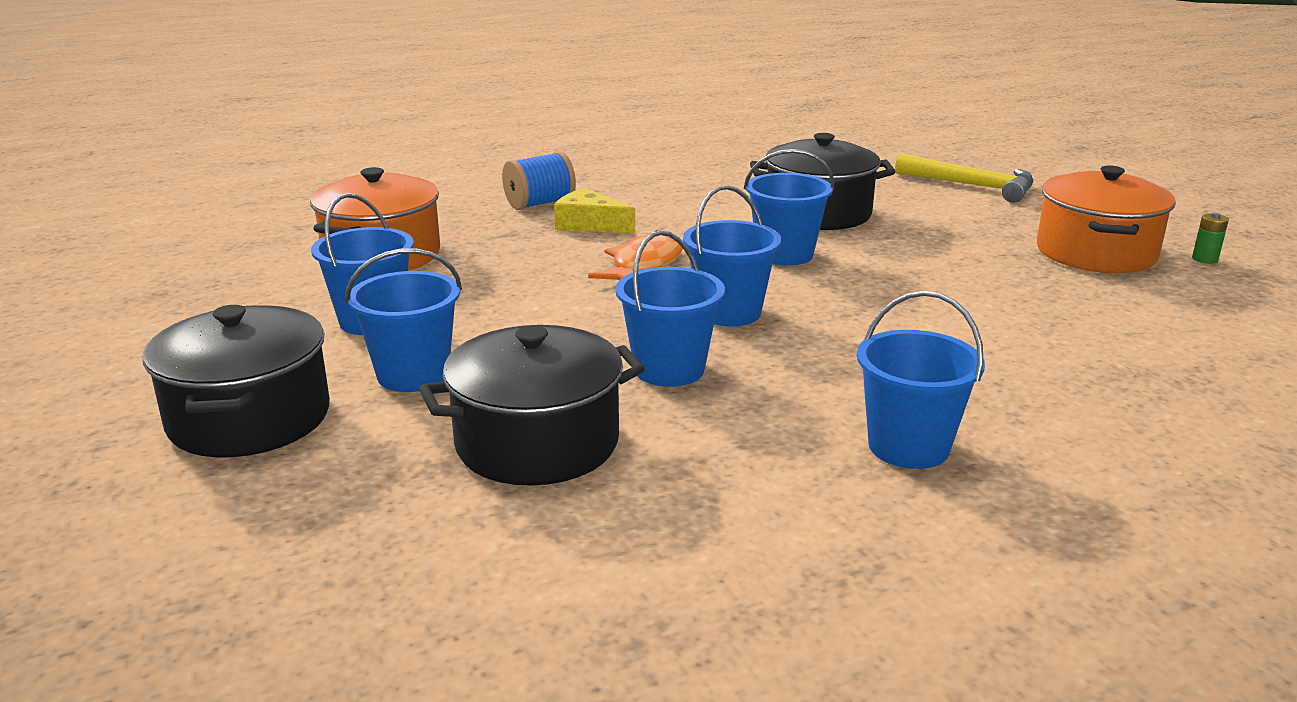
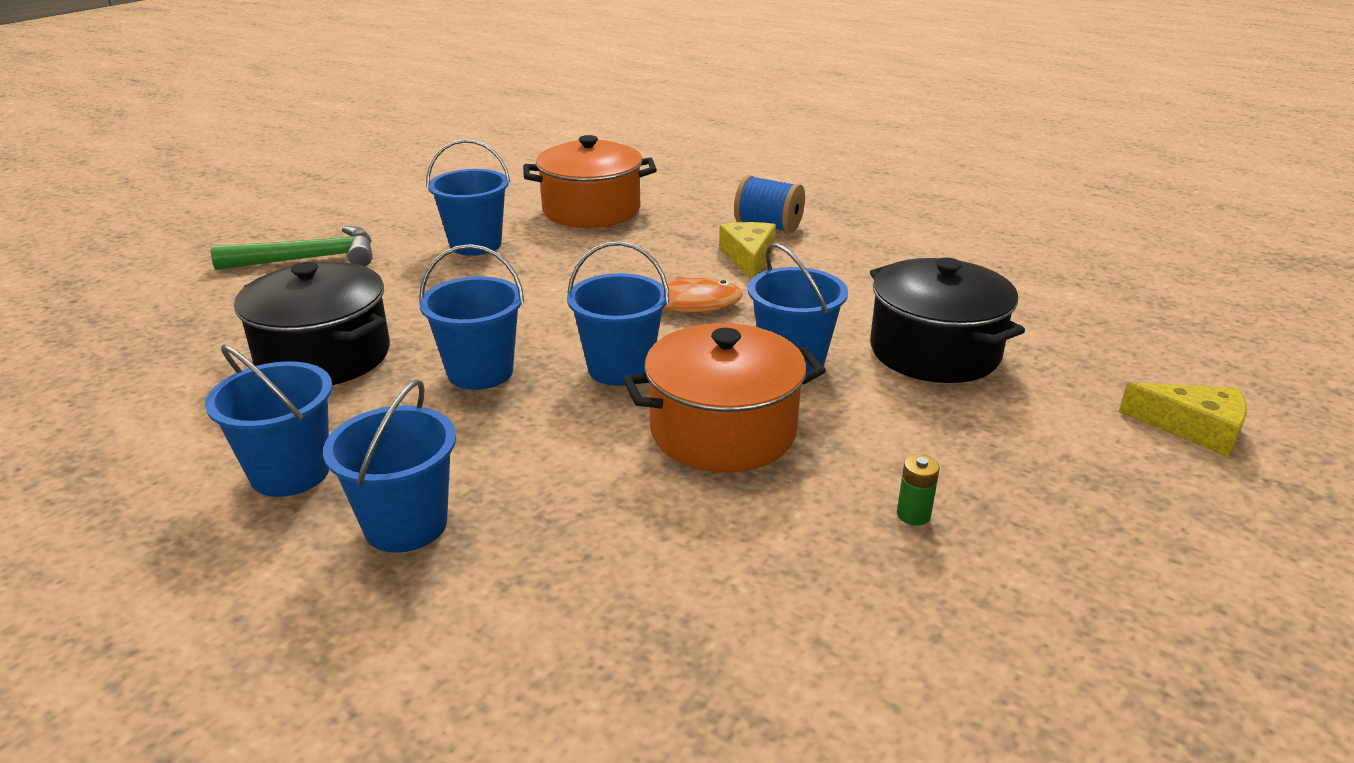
camera: 60 degrees right, 5 degrees up
(249, 418) = (309, 259): black pot -> green hammer
(413, 374) = (401, 284): blue bucket -> blue bucket (290, 473)
(972, 186) = (1193, 428): yellow hammer -> yellow cheese
(1095, 253) = (1079, 573): orange pot -> orange pot (723, 431)
(1204, 259) = (1202, 691): green battery -> green battery (913, 515)

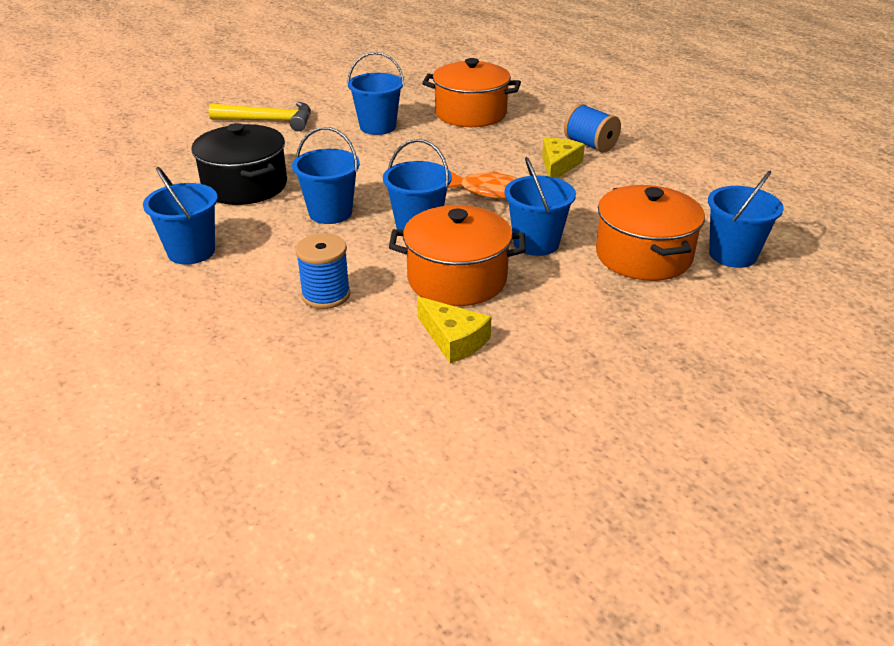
camera: 20 degrees right, 5 degrees up
(309, 259) = (269, 121): green hammer -> yellow hammer
(406, 525) = (237, 294): blue bucket -> blue bucket (732, 255)
(548, 495) = (326, 295): none -> blue spool
(913, 515) = (542, 356): green battery -> none
(934, 351) = (643, 256): black pot -> orange pot
(1193, 428) = (796, 346): yellow cheese -> yellow cheese (453, 339)

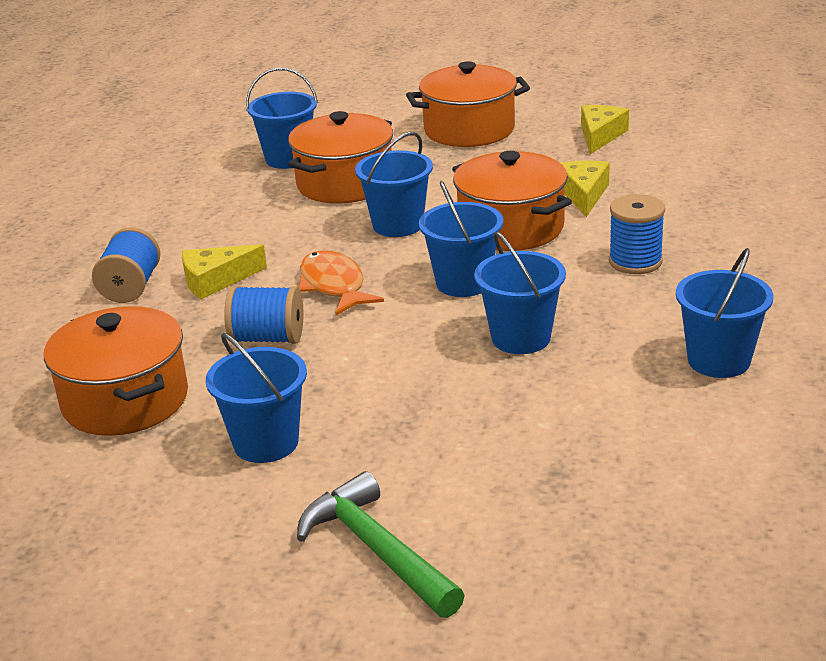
camera: 130 degrees left, 5 degrees down
(245, 186) = (566, 426): black pot -> none
(269, 121) = (377, 550): yellow hammer -> green hammer
(465, 156) = (268, 338): none -> blue spool
(555, 430) = (600, 136): none -> yellow cheese
(681, 365) = (469, 130): none -> orange pot

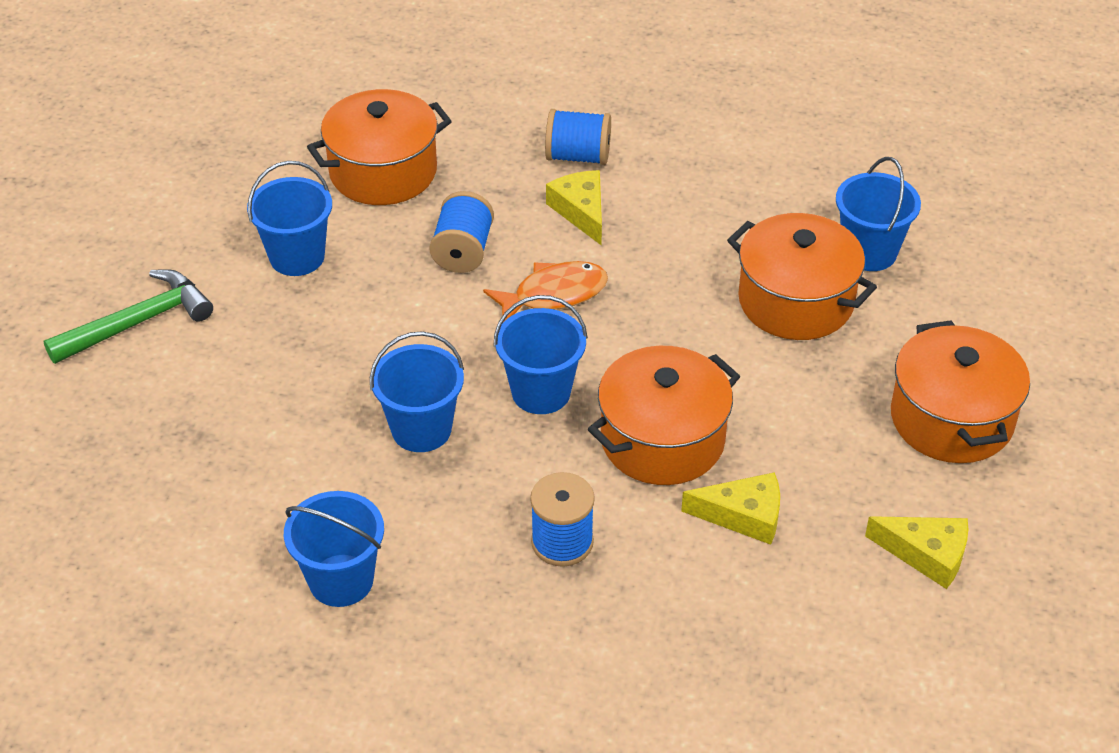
camera: 90 degrees right, 15 degrees up
(398, 225) = (682, 344): blue bucket -> none

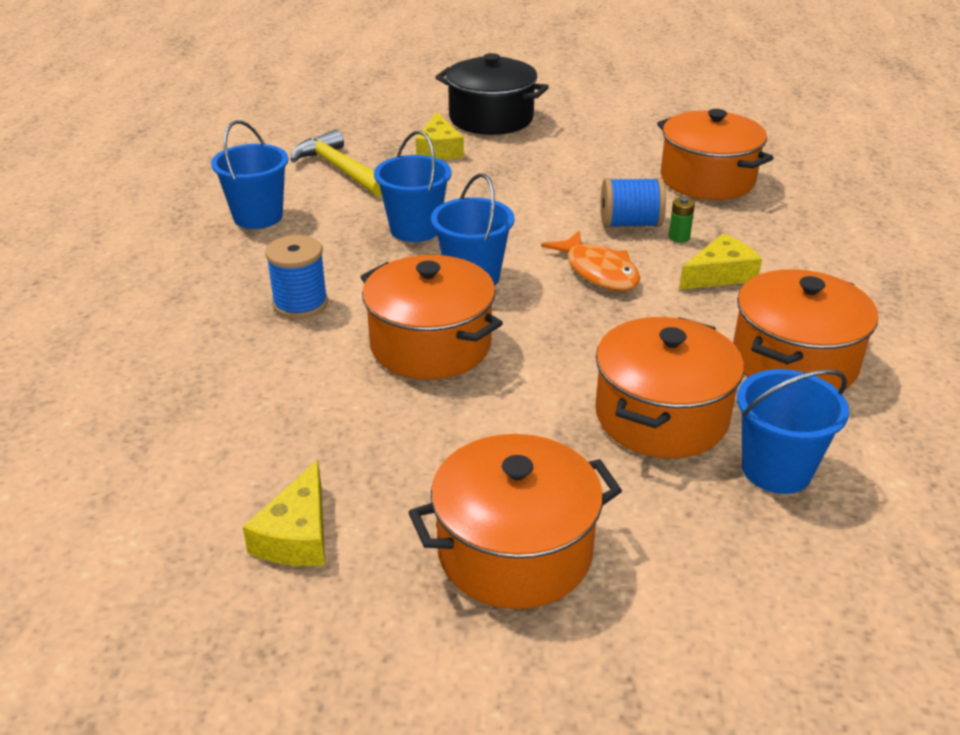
camera: 80 degrees right, 10 degrees down
(138, 322) = (491, 118): green hammer -> black pot
(233, 490) = (340, 169): none -> yellow hammer
(297, 257) = (585, 160): blue bucket -> none
(502, 222) = (679, 237): none -> green battery
(578, 156) = (798, 266): blue spool -> none
(731, 203) = (794, 362): none -> orange pot
(743, 516) = (341, 400): yellow cheese -> yellow cheese (439, 149)

